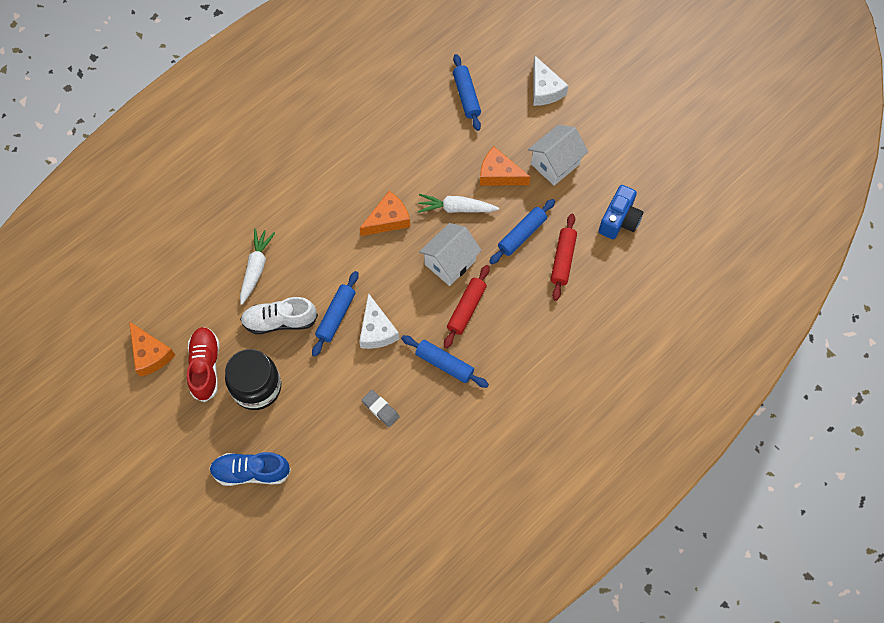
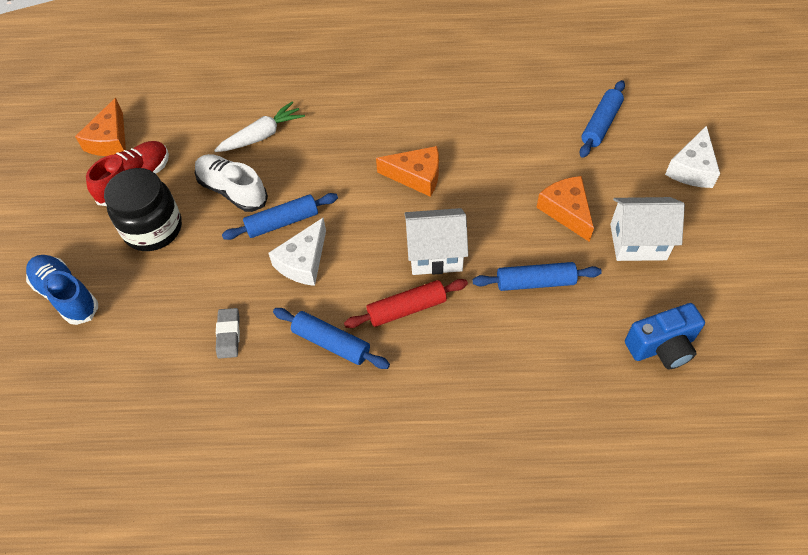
camera: 45 degrees right, 10 degrees down
(444, 364) = (331, 343): blue rolling pin -> blue rolling pin turned 45 degrees counterclockwise
(456, 208) = (491, 211): white carrot -> none
(563, 260) = (556, 339): red rolling pin -> none

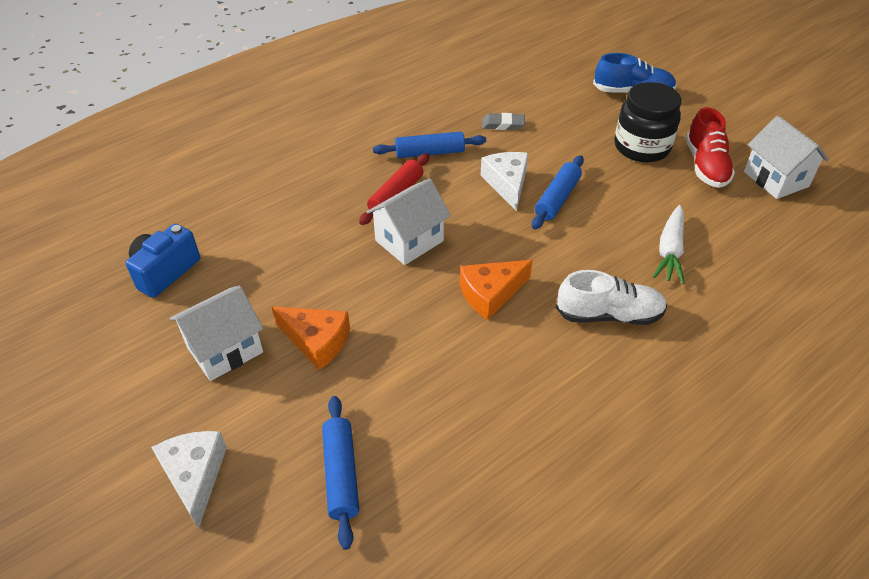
camera: 140 degrees right, 10 degrees down
(110, 140) = (776, 179): orange cheese -> white house
(228, 335) = (503, 124): grey eraser -> grey eraser turned 45 degrees counterclockwise
(232, 190) = (626, 198): white shoe -> white shoe (609, 315)
(535, 282) = (305, 264): blue rolling pin -> none

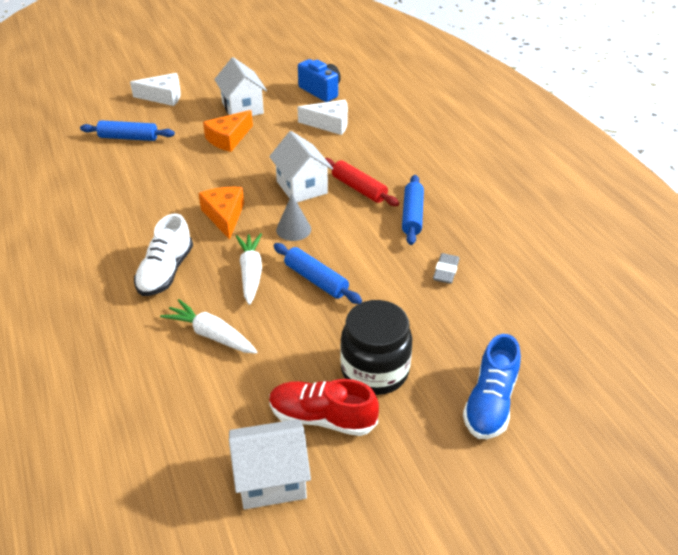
camera: 105 degrees right, 5 degrees down
(489, 230) = (293, 229): none -> grey cone
(507, 184) = (350, 253): white cheese -> white cheese (329, 124)
(572, 246) = (251, 272): none -> white carrot

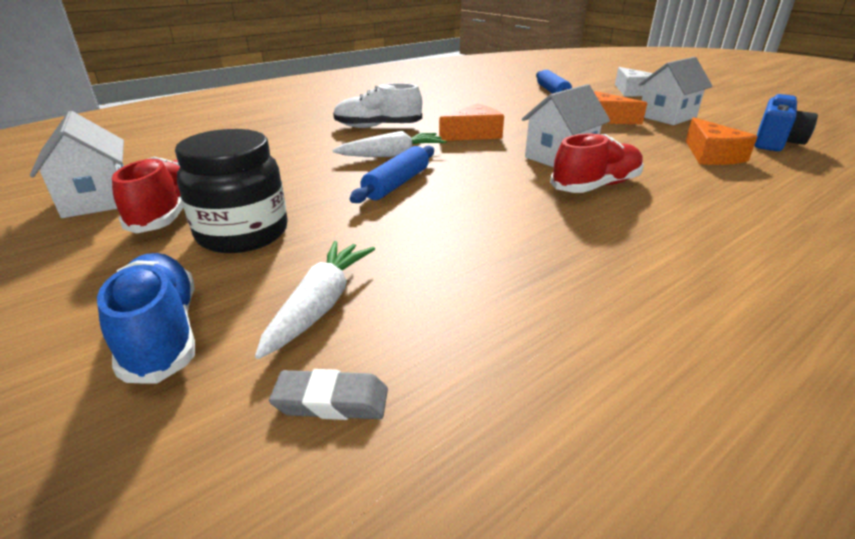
camera: 75 degrees right, 10 degrees down
(211, 334) = (298, 152): white carrot -> white carrot (320, 305)
(293, 229) = (478, 163): grey cone -> none
(329, 124) = (711, 155): white cheese -> orange cheese
(359, 188) = (596, 186): red rolling pin -> red shoe
(412, 215) = (575, 227): blue rolling pin -> none
(445, 271) = (463, 266): grey eraser -> grey eraser (331, 401)
(490, 403) = (162, 333): blue shoe -> blue shoe turned 60 degrees clockwise

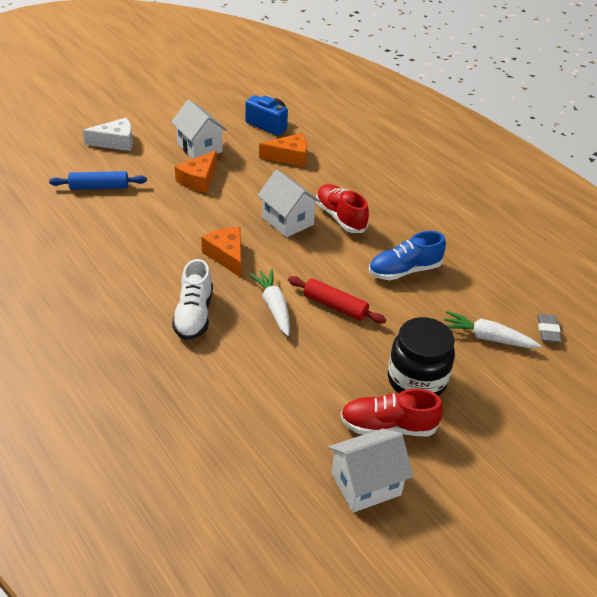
camera: 90 degrees left, 10 degrees up
(162, 333) = (520, 393): blue shoe -> blue shoe (404, 271)
(396, 184) = (335, 306): blue rolling pin -> red rolling pin

